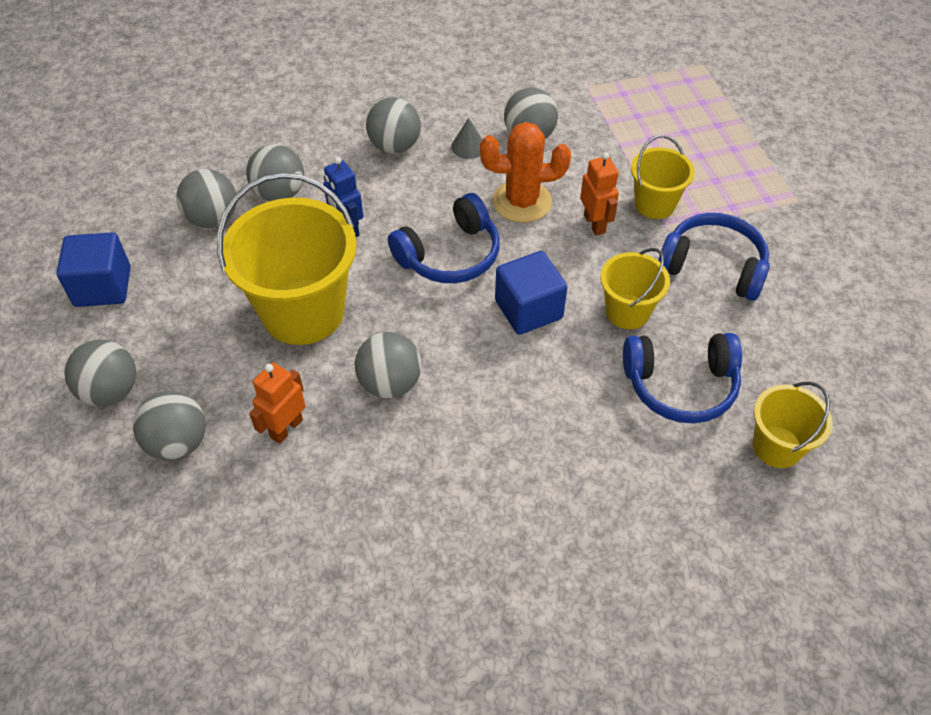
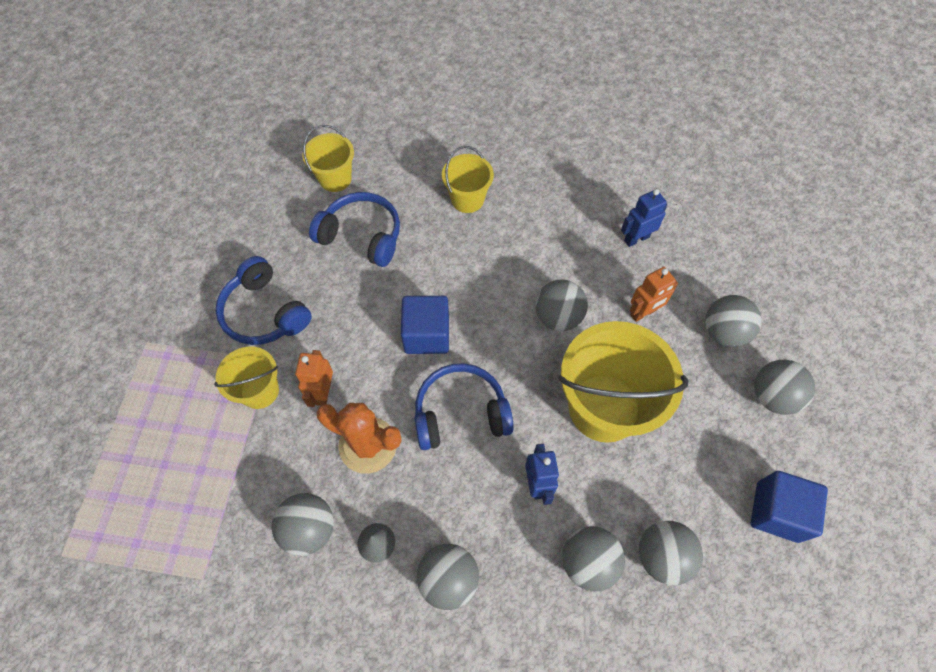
camera: 155 degrees left, 10 degrees up
(323, 528) = (636, 238): none -> blue robot
(627, 311) = (356, 302): yellow bucket -> yellow bucket (467, 199)

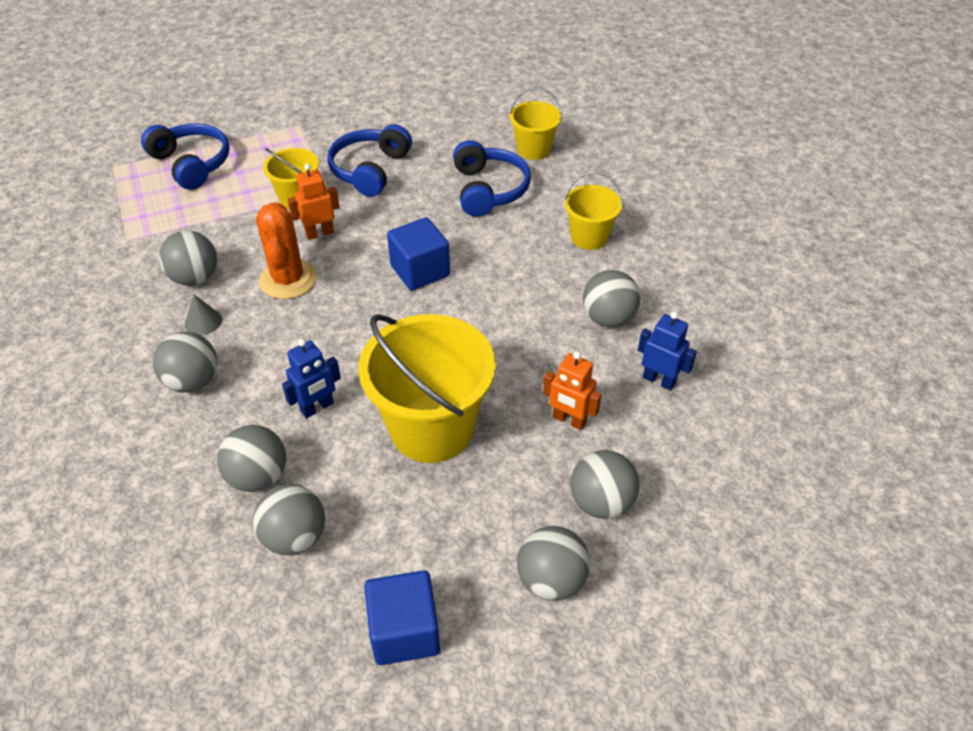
camera: 60 degrees right, 15 degrees down
(460, 413) = (356, 325): blue headphones -> blue headphones (192, 164)
(558, 317) = (509, 353): grey ball -> grey ball (608, 318)

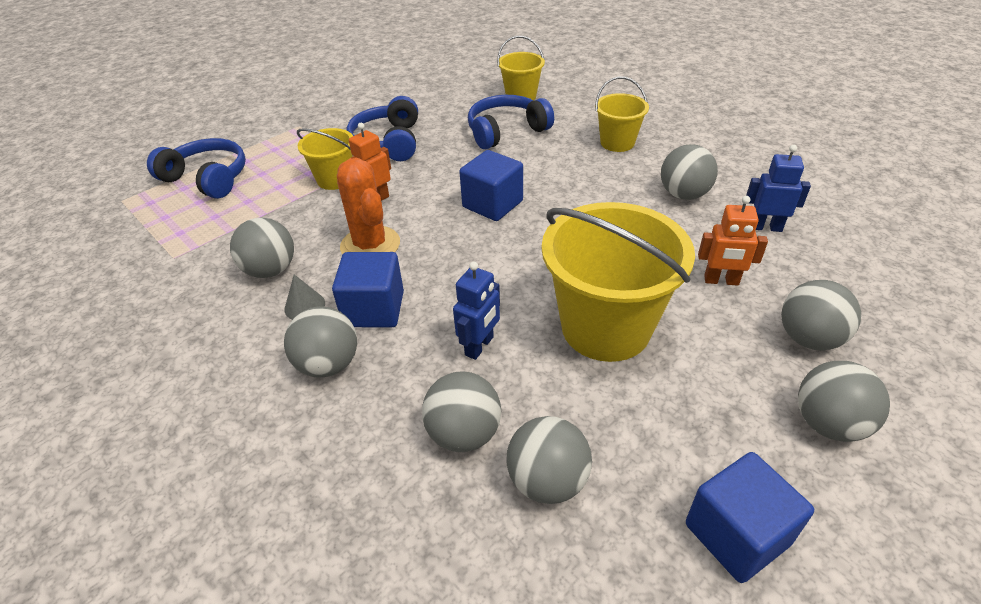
camera: 20 degrees left, 5 degrees down
(255, 344) = (374, 309): none -> blue cube
(489, 190) = (506, 131): blue headphones -> blue headphones turned 90 degrees counterclockwise

